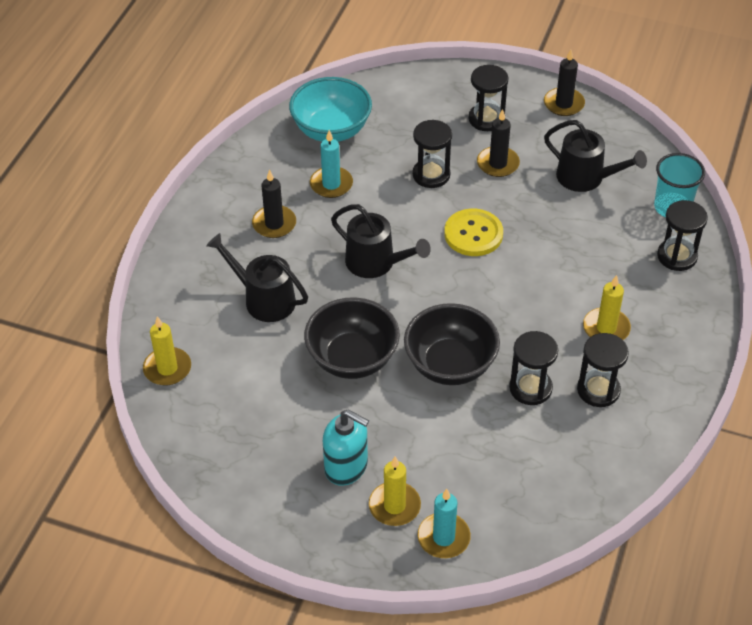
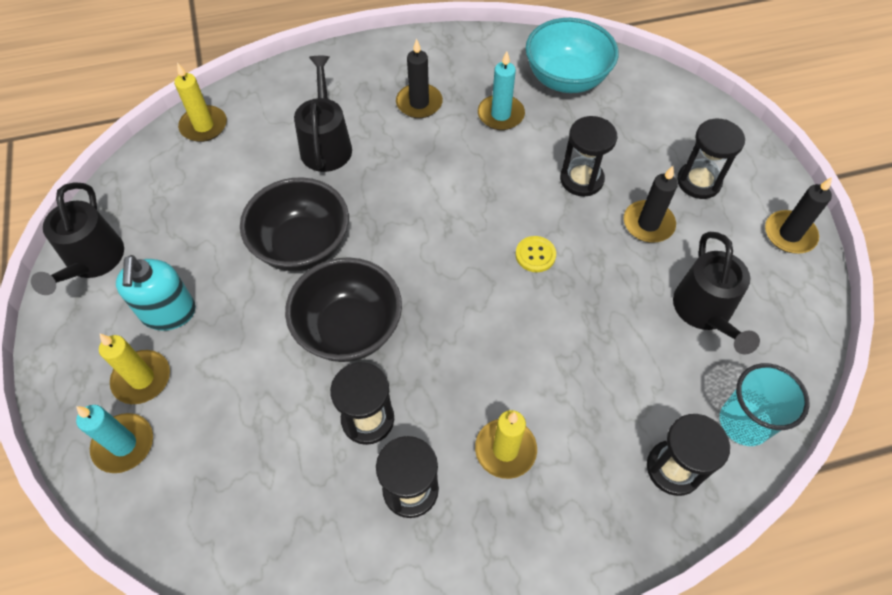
camera: 55 degrees right, 10 degrees up
(376, 263) = (433, 199): black watering can -> black watering can (93, 261)
(473, 234) = (535, 255): yellow button -> yellow button, size x0.58

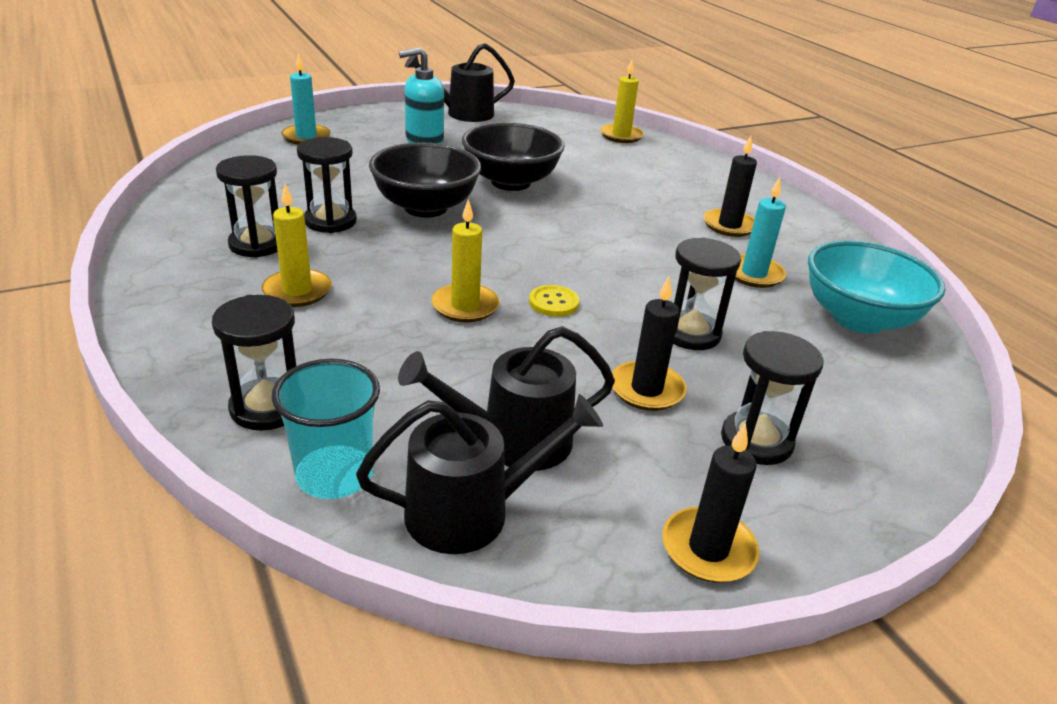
camera: 75 degrees right, 25 degrees down
(142, 379) = (362, 137): yellow candle -> yellow candle (465, 306)
(326, 144) = (636, 184): black watering can -> black watering can (471, 512)

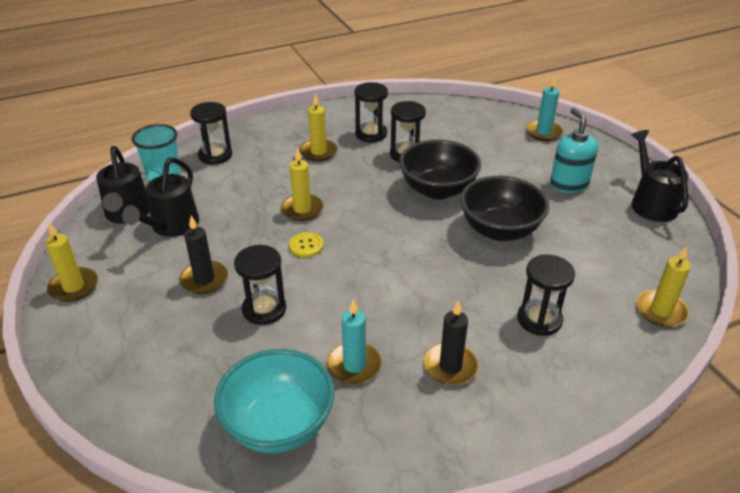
camera: 95 degrees right, 5 degrees up
(513, 441) = (171, 226): black watering can -> black watering can turned 150 degrees counterclockwise
(708, 549) = (74, 287): black candle -> yellow candle
(756, 441) = (144, 322): black hourglass -> black hourglass (539, 319)

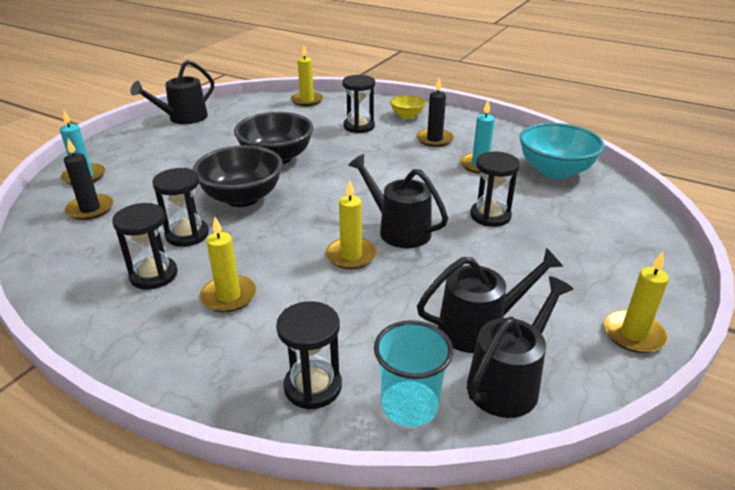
camera: 125 degrees left, 5 degrees down
(204, 279) = (507, 260): black candle -> black candle (90, 209)
(306, 246) = (398, 230): yellow button -> black watering can
(544, 382) = (407, 116): none -> yellow bowl
(569, 184) = (179, 148): turquoise soap dispenser -> none

